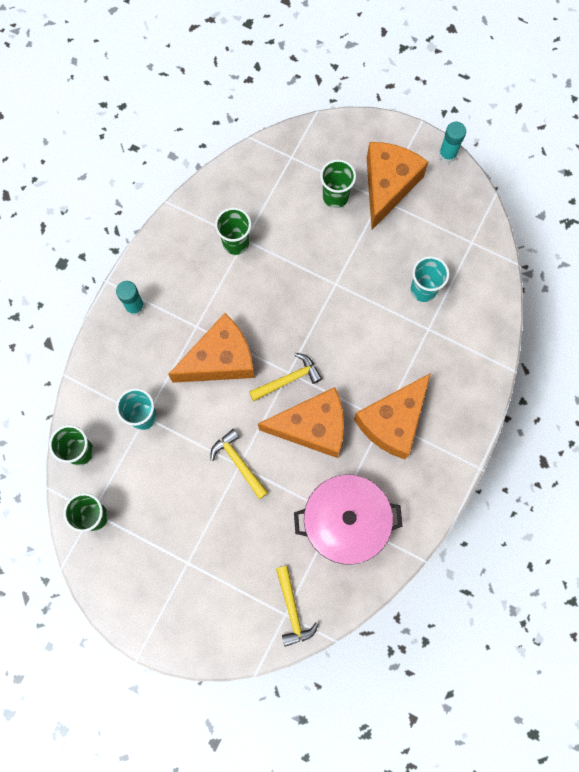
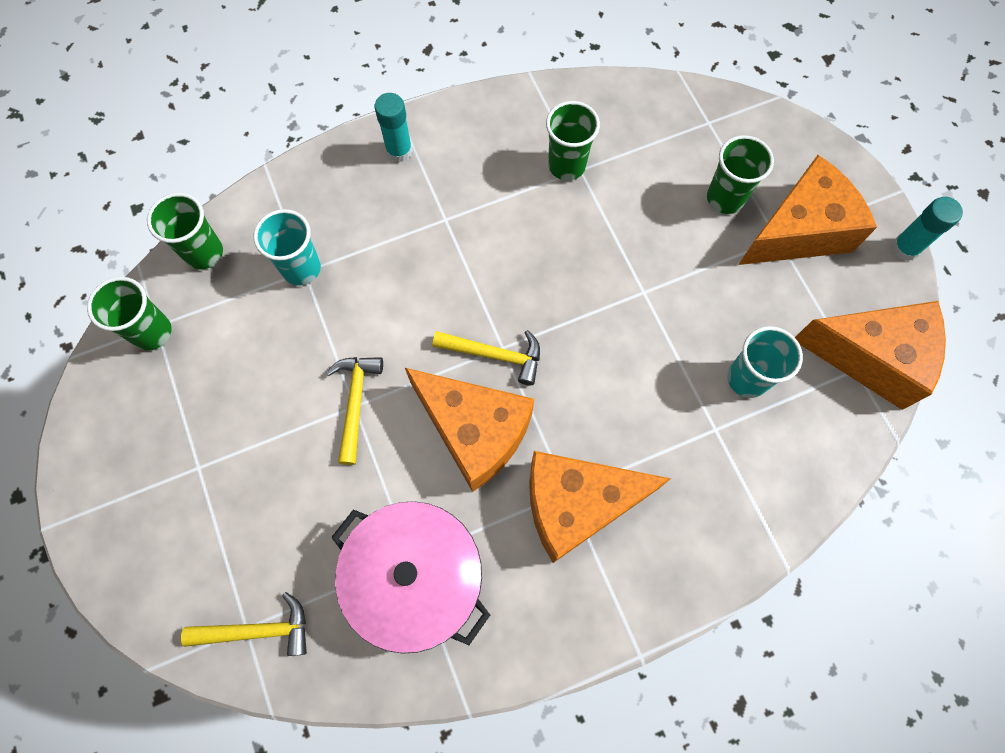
camera: 40 degrees right, 5 degrees down
(220, 359) = (439, 274): orange cheese -> orange cheese (871, 357)
(292, 610) = (257, 630): yellow hammer -> yellow hammer turned 120 degrees counterclockwise

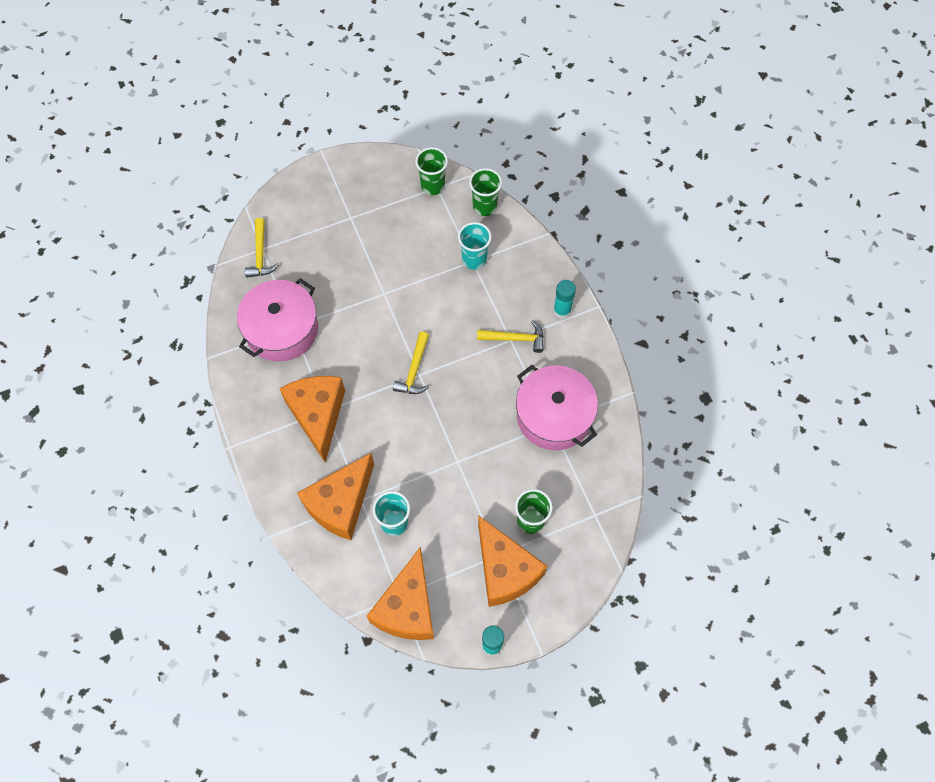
camera: 90 degrees right, 5 degrees down
(355, 403) = (386, 294): yellow hammer -> yellow hammer (515, 338)
(475, 431) = (365, 359): orange cheese -> orange cheese (340, 504)
(566, 165) = (554, 415): green cup -> pink pot

